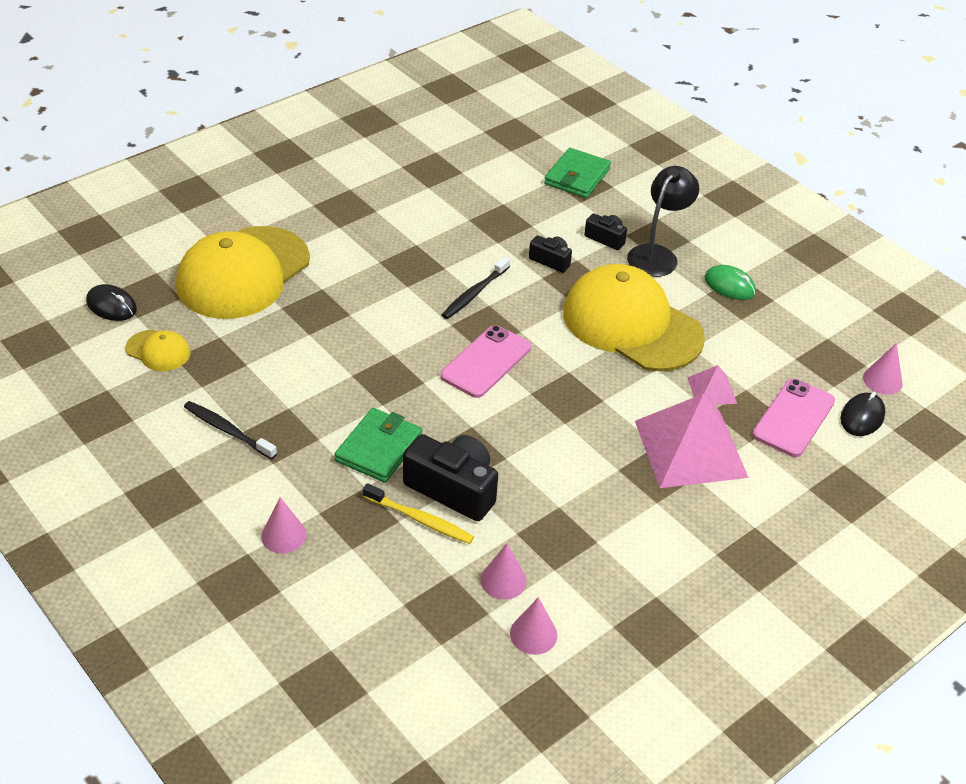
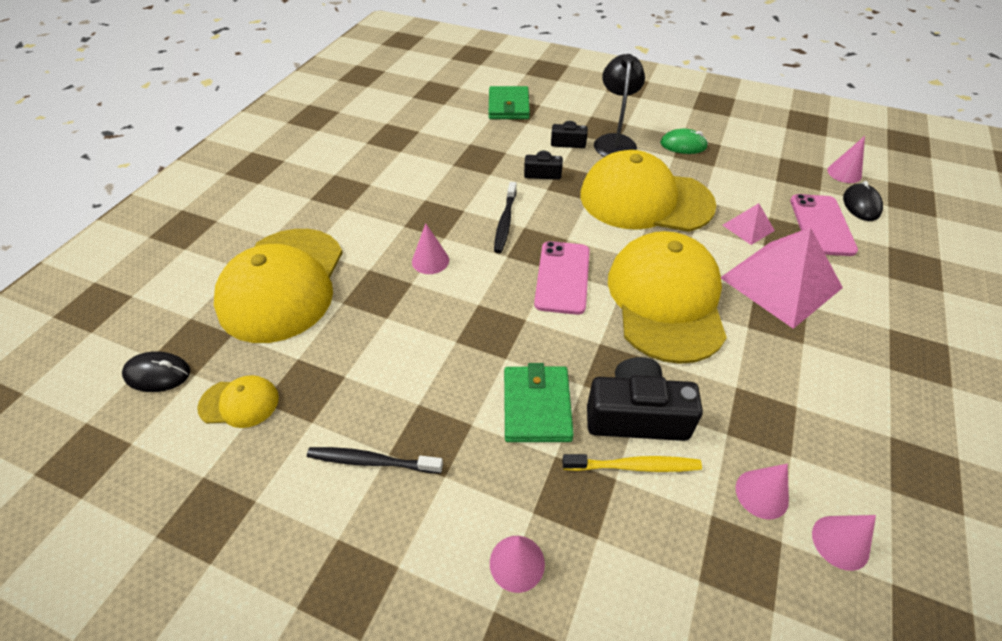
camera: 25 degrees left, 5 degrees up
(379, 301) = (430, 260): none -> pink cone
(564, 418) = (666, 300): none -> yellow cap

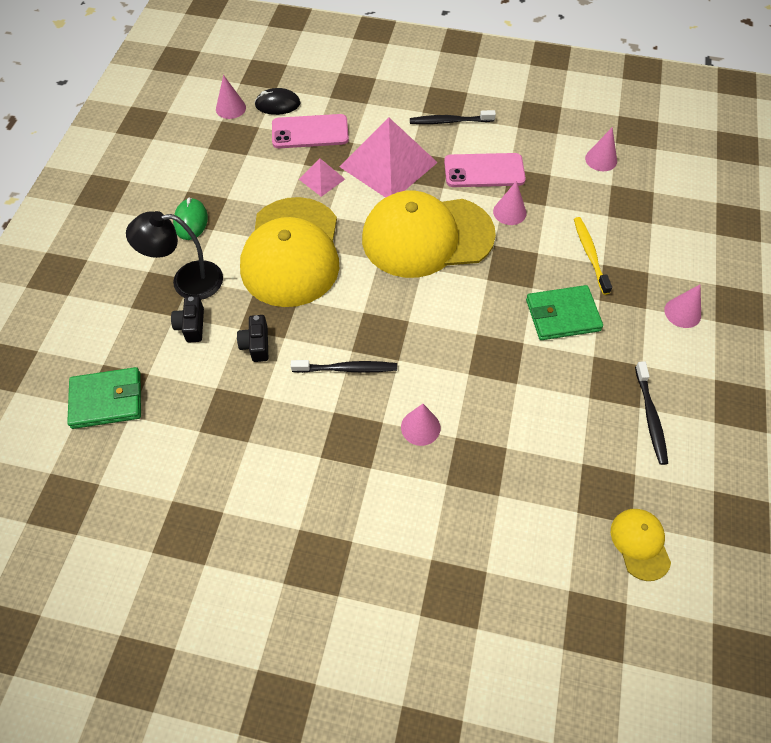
camera: 100 degrees left, 10 degrees up
(158, 374) = (639, 642): black mouse -> none
(282, 284) = (490, 567): yellow cap -> none
(562, 277) = (417, 311): pink phone -> pink phone (484, 171)
(636, 415) = (548, 254): black camera -> none
(761, 494) = (584, 191): pink cone -> pink cone (509, 212)
(878, 354) = (450, 121): none -> black toothbrush

